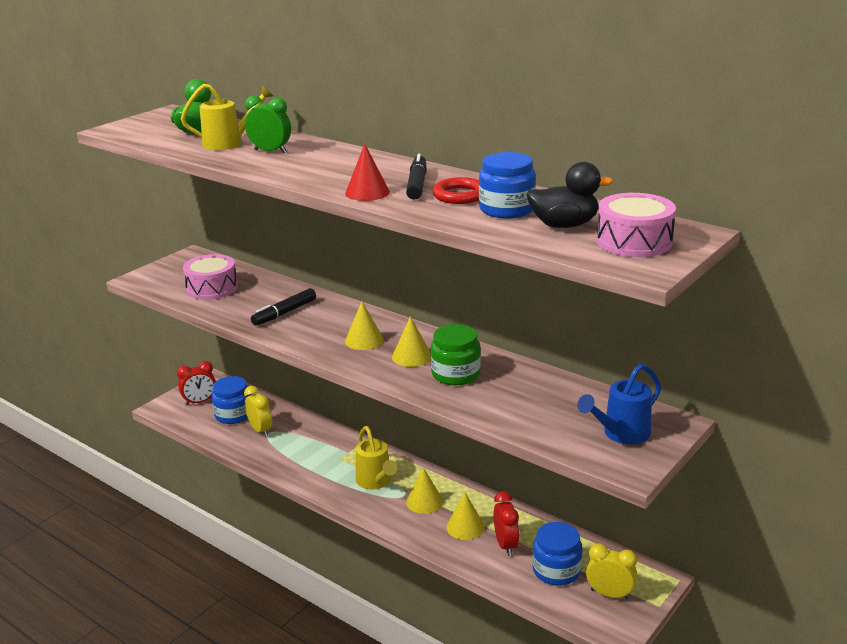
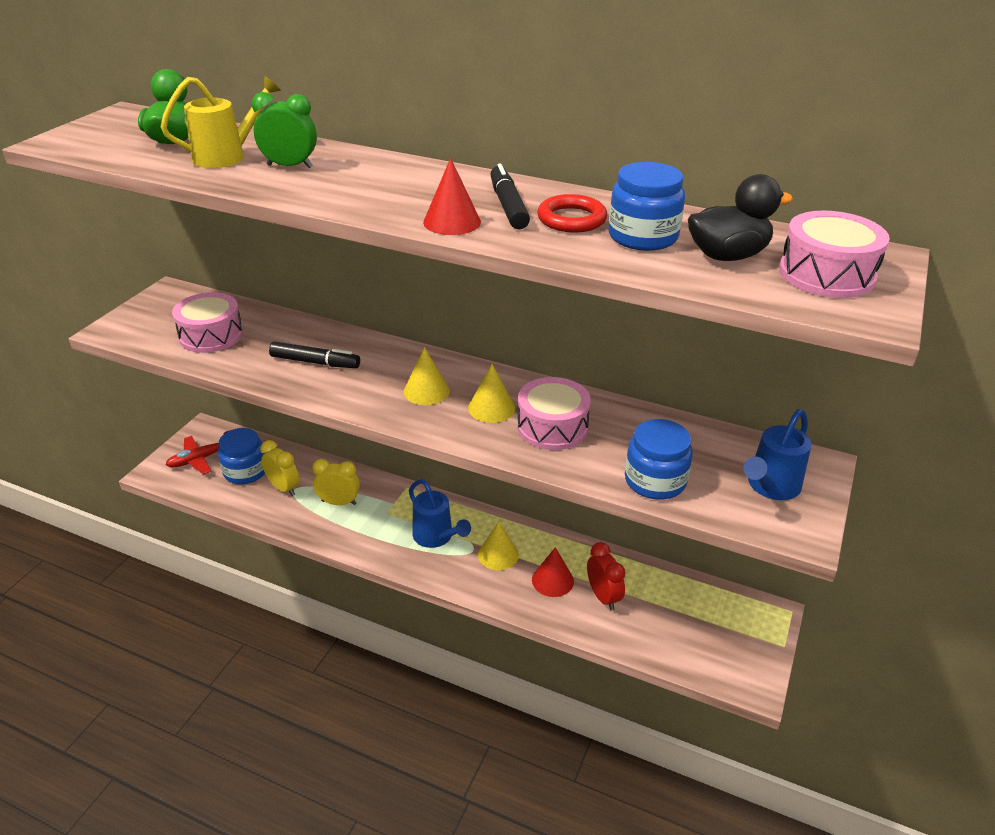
camera: 15 degrees left, 10 degrees up
(200, 402) = (199, 459): red clock -> red plane
(284, 313) = (315, 362): black marker -> black marker turned 105 degrees counterclockwise
(375, 482) = (436, 537): yellow watering can -> blue watering can
(455, 374) = (552, 427): green jar -> pink drum
(465, 527) = (552, 580): yellow cone -> red cone
(556, 570) = (666, 620): blue jar -> blue jar (655, 481)
(609, 594) = (730, 640): yellow clock -> yellow clock (339, 502)

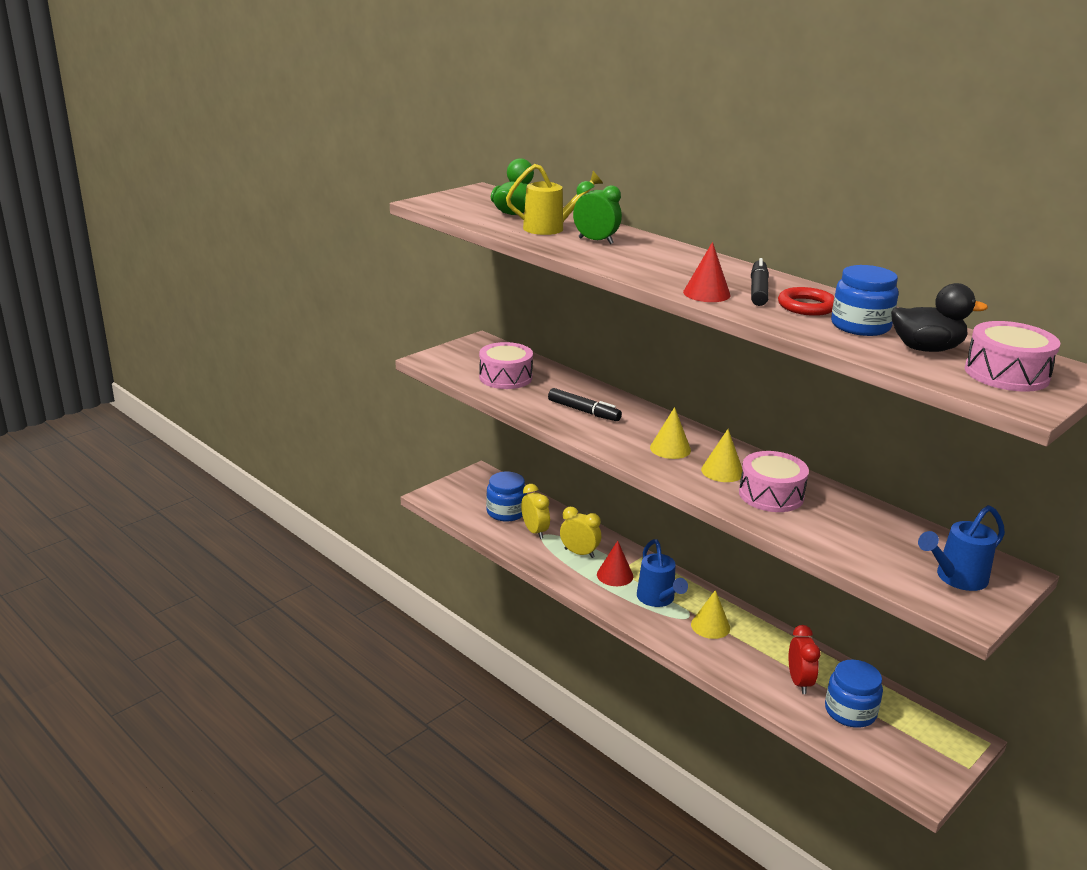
camera: 20 degrees right, 10 degrees down
(199, 459) = (470, 495): red plane -> none
(552, 580) = (755, 658): red cone -> red cone (615, 575)
(655, 481) = (847, 550): blue jar -> blue jar (850, 711)

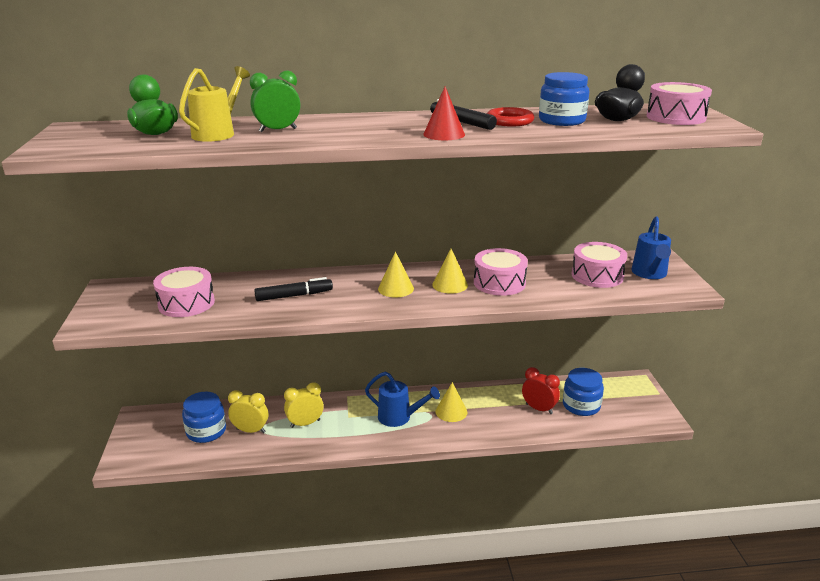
camera: 50 degrees left, 0 degrees up
(615, 575) = (350, 421): red cone -> none
(889, 545) = (597, 276): none -> pink drum

